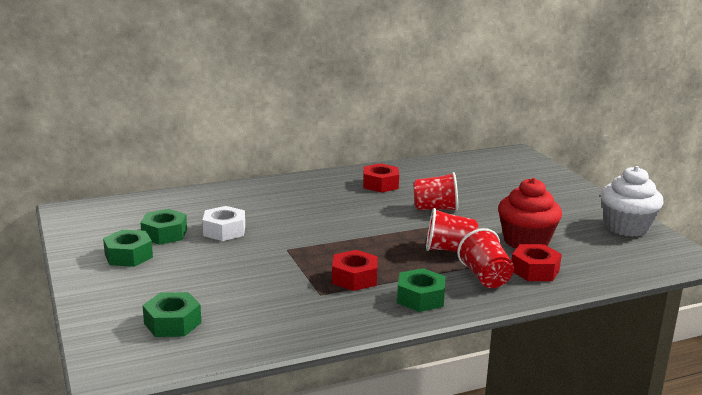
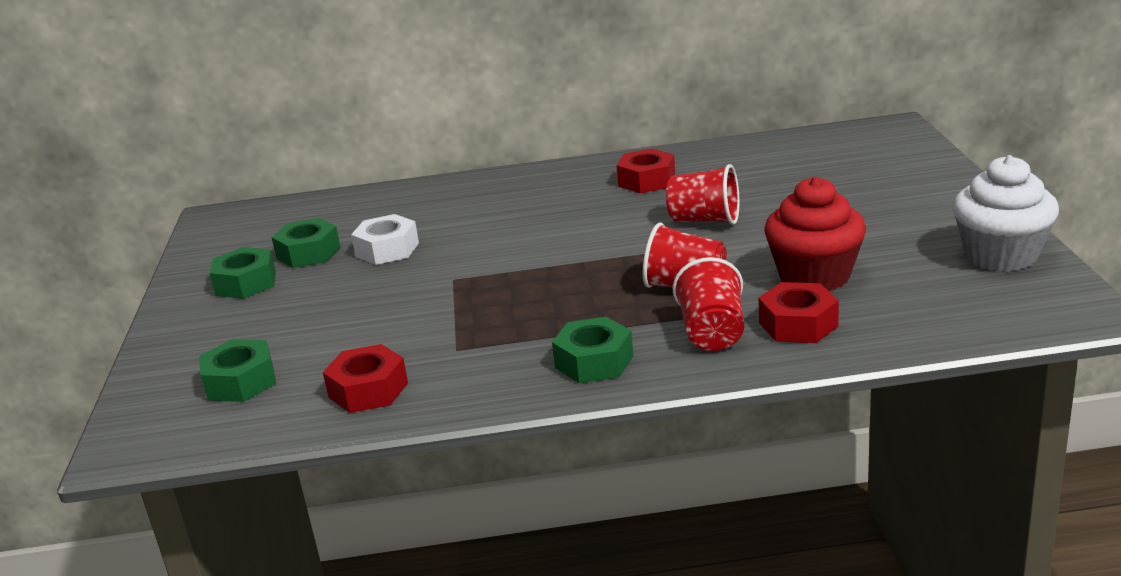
camera: 20 degrees right, 5 degrees up
(354, 278) = (518, 326): red nut -> red nut (368, 390)

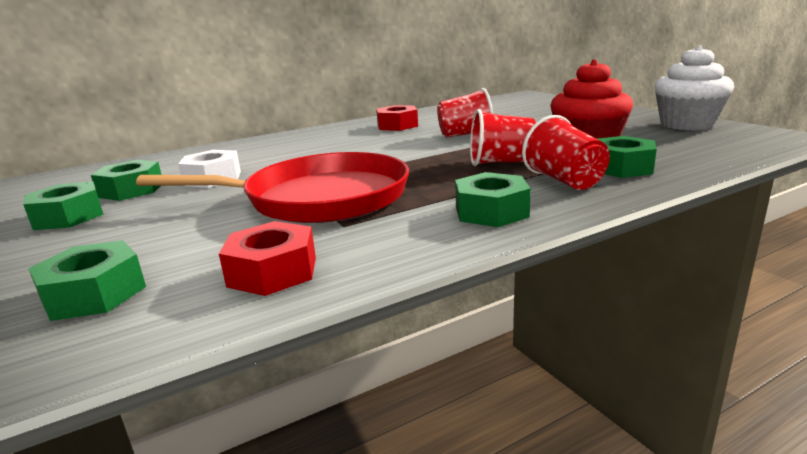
camera: 25 degrees left, 5 degrees down
(461, 306) = (318, 198): none -> red pan
(798, 324) = (621, 167): red nut -> green nut

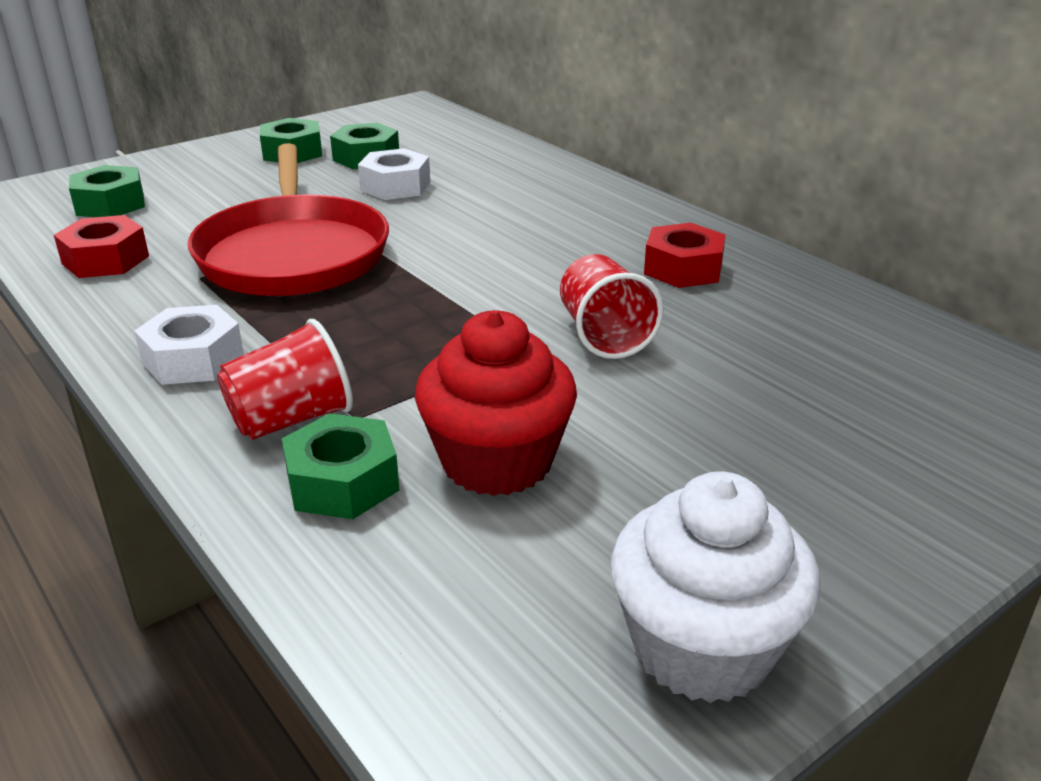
camera: 80 degrees right, 10 degrees up
(491, 212) = (193, 359): green nut -> white nut
(501, 163) = (407, 369): red cup -> none

